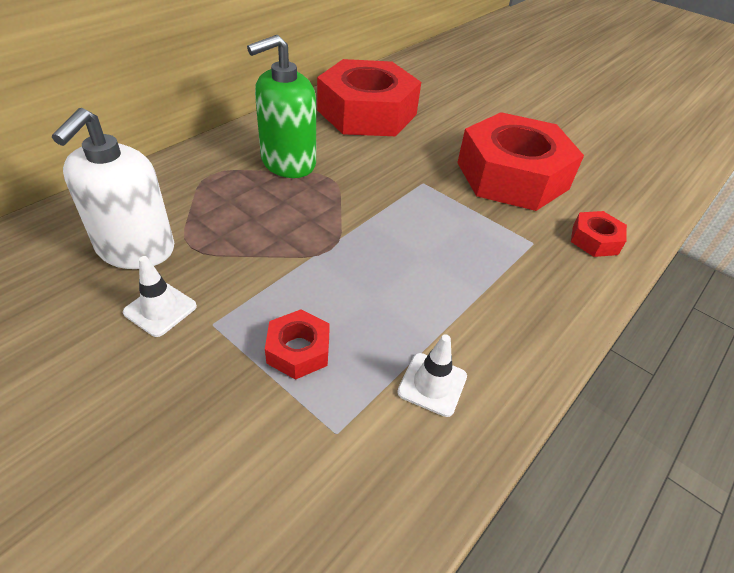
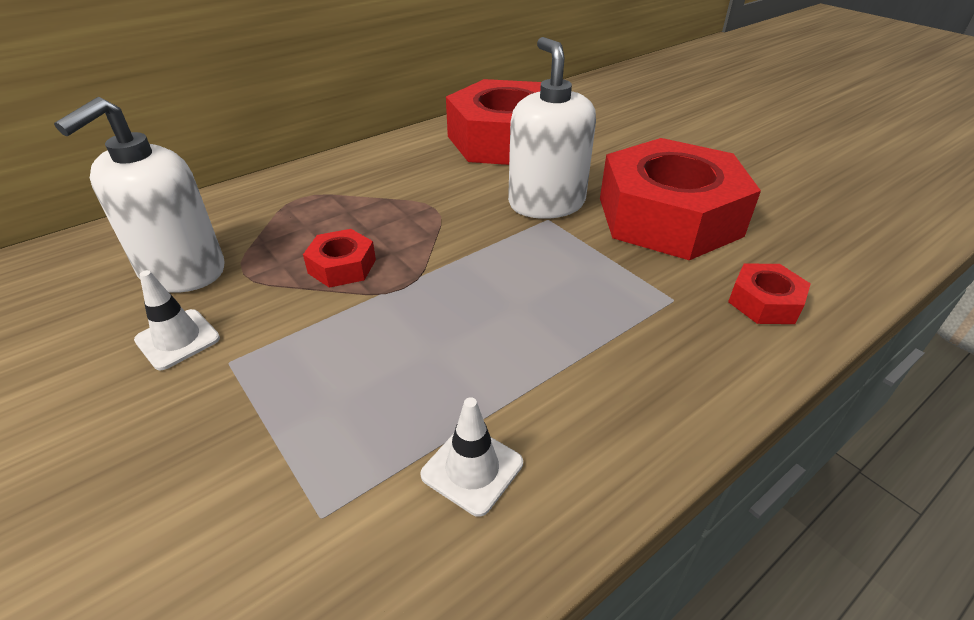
camera: 15 degrees right, 5 degrees down
(288, 162) = (391, 189): green soap dispenser -> none
(298, 350) = (315, 404): red nut -> red nut (342, 266)
(418, 169) = (546, 203): none -> white soap dispenser

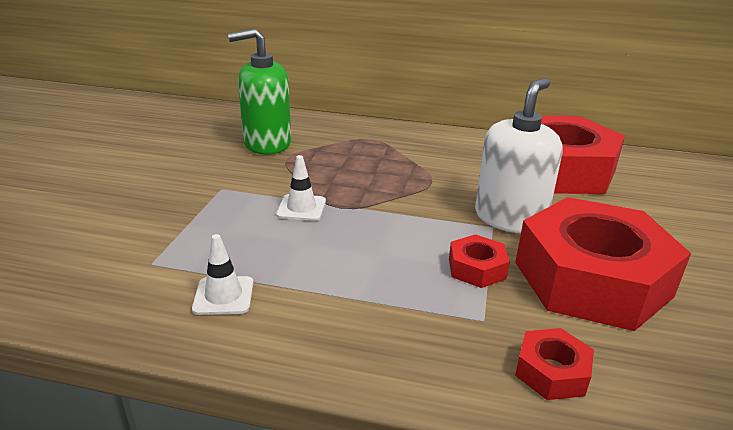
camera: 50 degrees right, 10 degrees down
(177, 339) = (220, 168): white traffic cone -> white traffic cone (301, 208)
(182, 271) = (267, 143): white soap dispenser -> green soap dispenser
(342, 266) = (331, 180): red nut -> red nut (476, 268)

